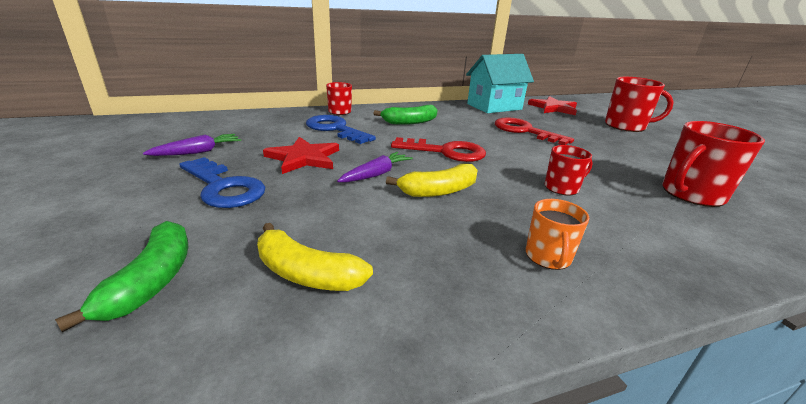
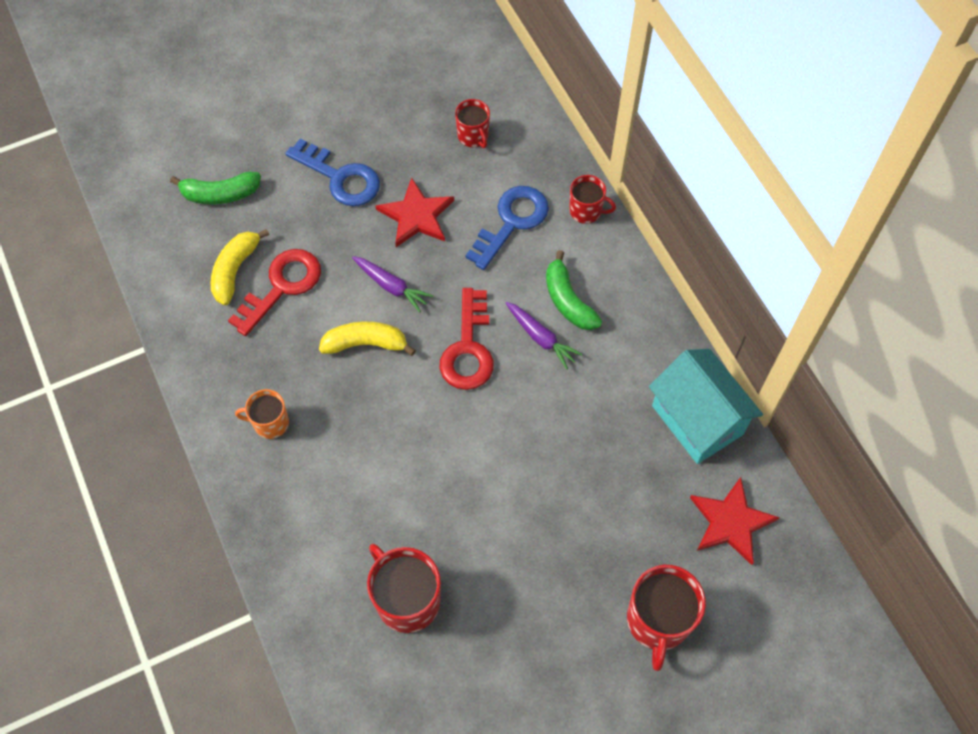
camera: 85 degrees right, 35 degrees up
(198, 152) = (409, 126): purple carrot -> purple carrot (541, 338)
(224, 188) = (340, 178): blue key -> blue key turned 90 degrees counterclockwise
(438, 191) = (366, 344): yellow banana -> yellow banana turned 120 degrees clockwise
(524, 131) = (577, 451): red key -> red key (282, 286)
(562, 188) = (396, 461): red mug -> red mug (473, 136)

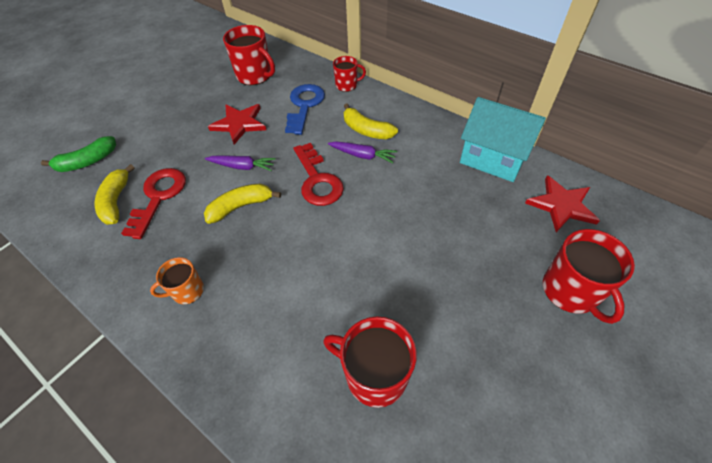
camera: 25 degrees left, 10 degrees down
(340, 178) = (176, 123): blue key -> none
(473, 136) = (255, 75): red mug -> red mug, size x1.70
(568, 300) = (366, 130): green banana -> yellow banana

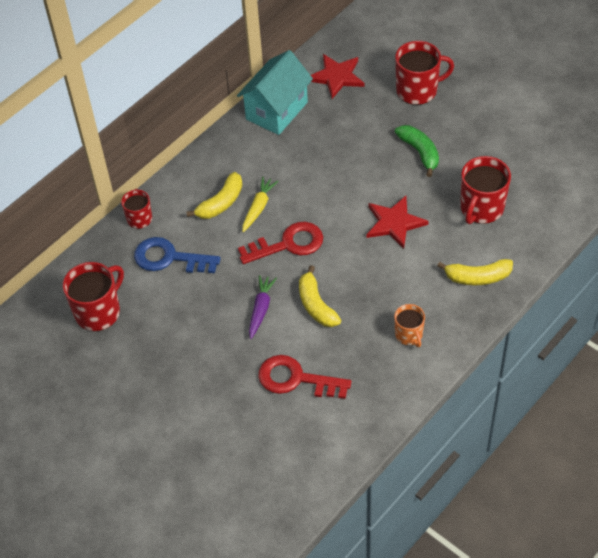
camera: 85 degrees left, 0 degrees up
(87, 161) = (232, 464): green banana -> green banana (419, 152)
(116, 201) = (298, 418): yellow banana -> yellow banana (477, 277)
(239, 124) = (191, 319): red star -> red star (394, 223)
(362, 155) = (258, 207): purple carrot -> yellow carrot

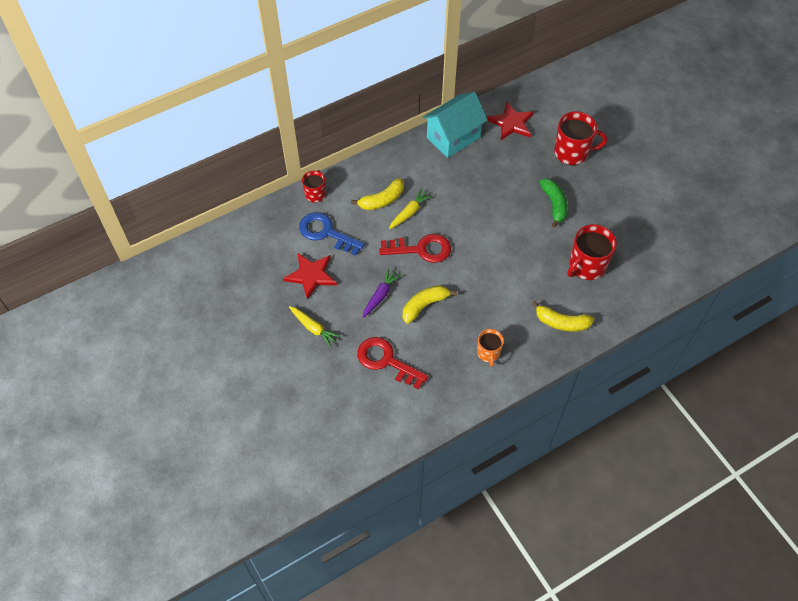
camera: 15 degrees right, 5 degrees up
(98, 312) = (257, 259): red mug -> none
(196, 369) = (313, 328): none -> yellow carrot
(316, 305) = (424, 305): yellow banana -> yellow banana turned 60 degrees clockwise
(394, 223) = (511, 257): red star -> red star (311, 275)

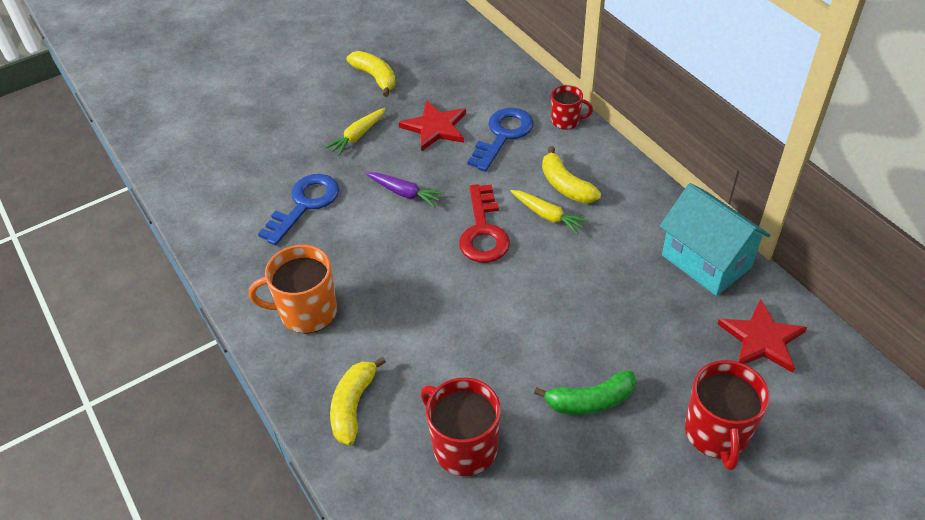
camera: 90 degrees right, 10 degrees down
(386, 361) = (305, 204): red key -> blue key
(424, 305) = (388, 239): yellow banana -> yellow banana (375, 77)
(488, 353) = (307, 311): orange mug -> orange mug, size x1.70

